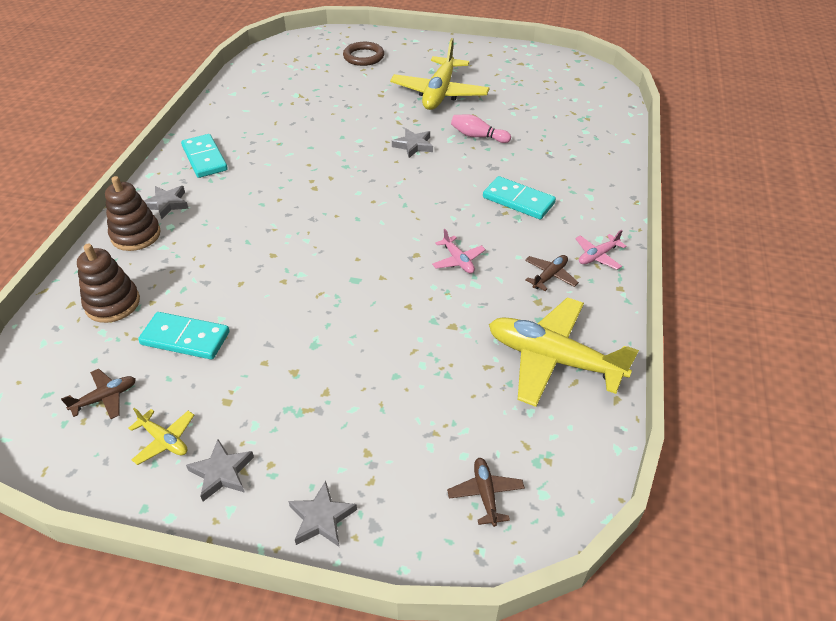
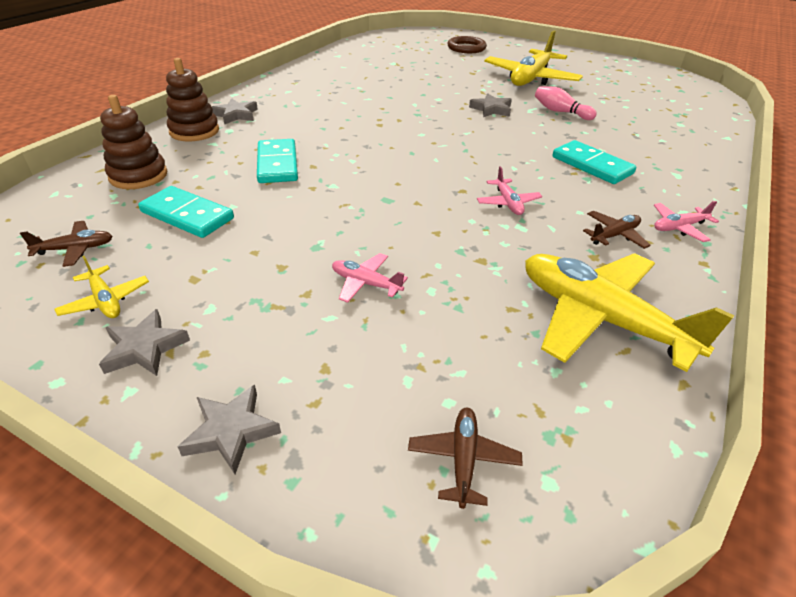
camera: 15 degrees right, 5 degrees down
(205, 158) = (289, 91): turquoise domino -> turquoise domino (277, 164)
(369, 371) = (366, 283): none -> pink plane

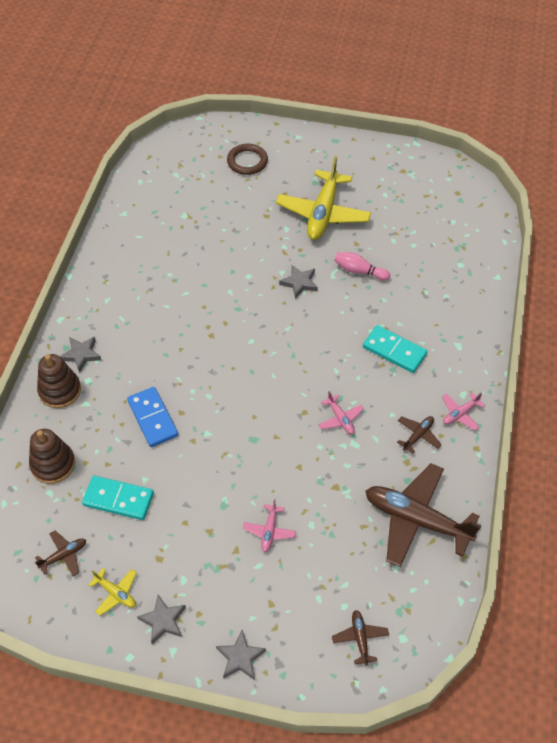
camera: 15 degrees left, 15 degrees up
(277, 164) = (153, 418): turquoise domino -> blue domino
(366, 283) = (269, 531): pink plane -> pink plane turned 90 degrees counterclockwise
(601, 319) = (416, 519): yellow plane -> brown plane

